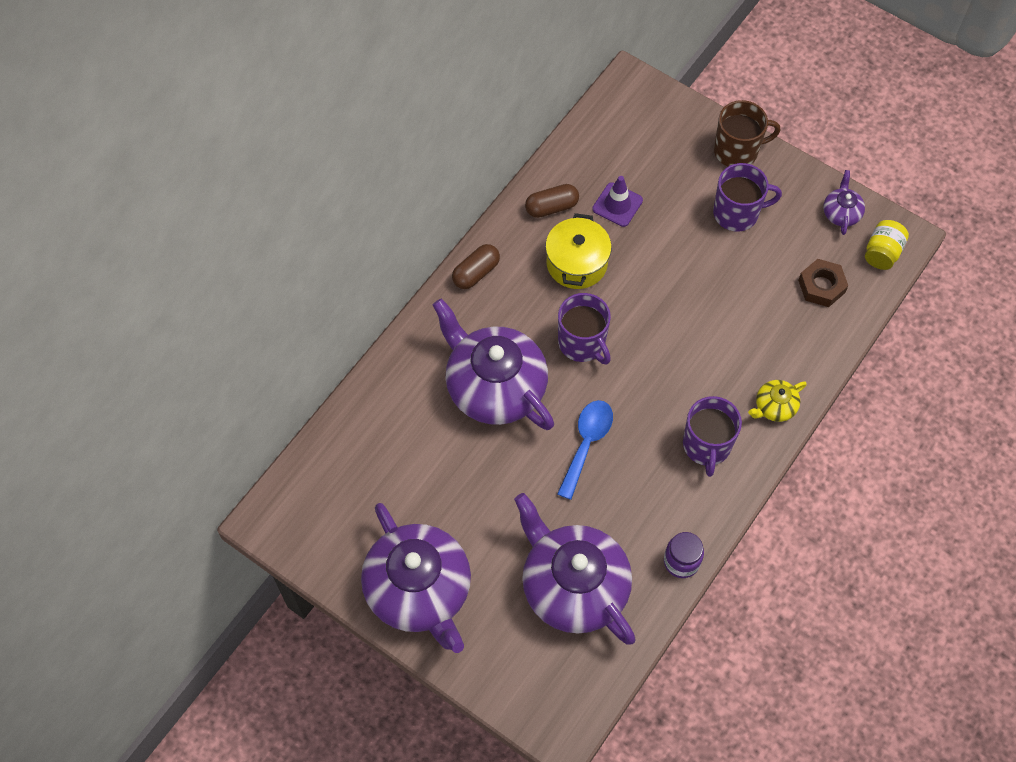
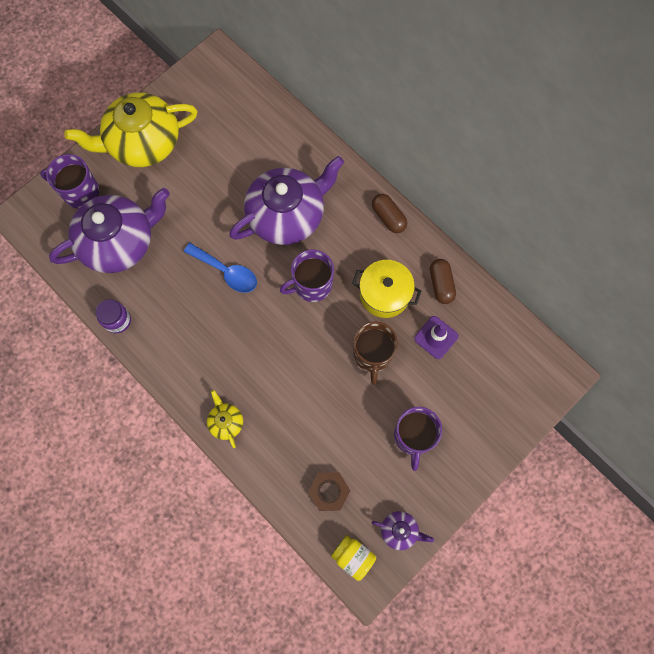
camera: 100 degrees right, 10 degrees up
(419, 590) = (143, 143): purple teapot -> yellow teapot
(706, 445) = (205, 360): purple mug -> purple mug (80, 192)
(737, 151) = (478, 452): brown mug -> brown mug (372, 355)

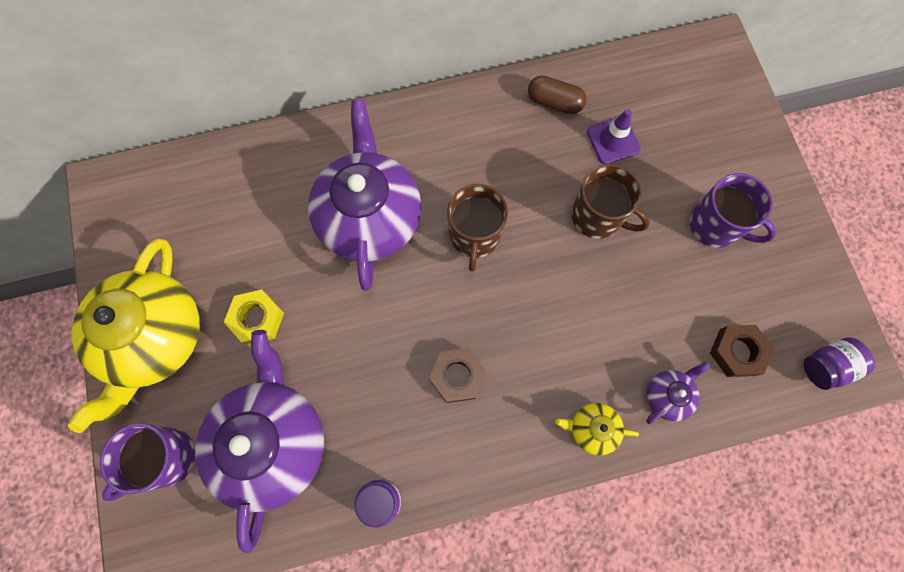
camera: 60 degrees left, 0 degrees up
(185, 190) = (257, 319): none -> yellow nut
(214, 324) = (457, 376): none -> brown nut
(226, 272) = (398, 326): blue spoon -> none
(312, 285) = (474, 236): purple mug -> brown mug
(353, 556) = (826, 366): yellow jar -> purple jar
(384, 294) = (532, 164): yellow pot -> none
(388, 217) = (442, 111): brown capsule -> none
(400, 530) = (817, 298): purple teapot -> purple teapot (668, 395)

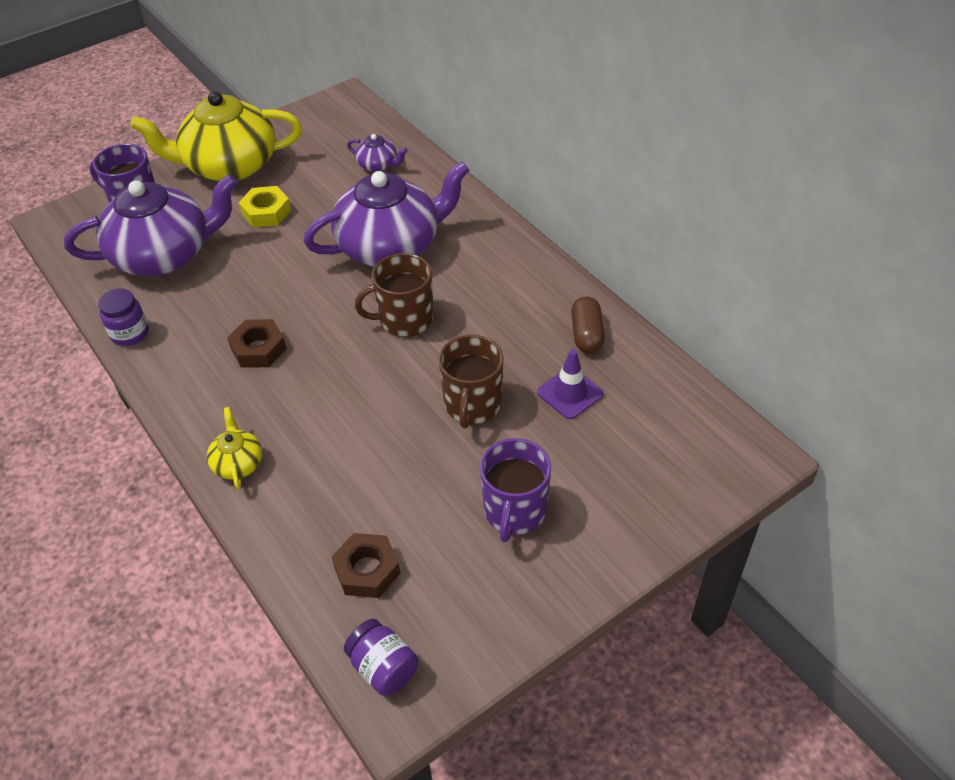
camera: 70 degrees right, 25 degrees down
(668, 395) = (294, 518): purple teapot -> purple teapot (378, 165)

